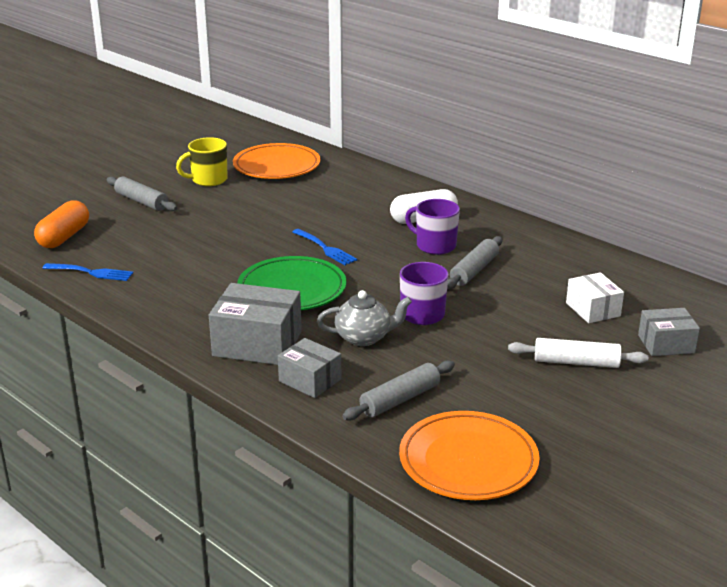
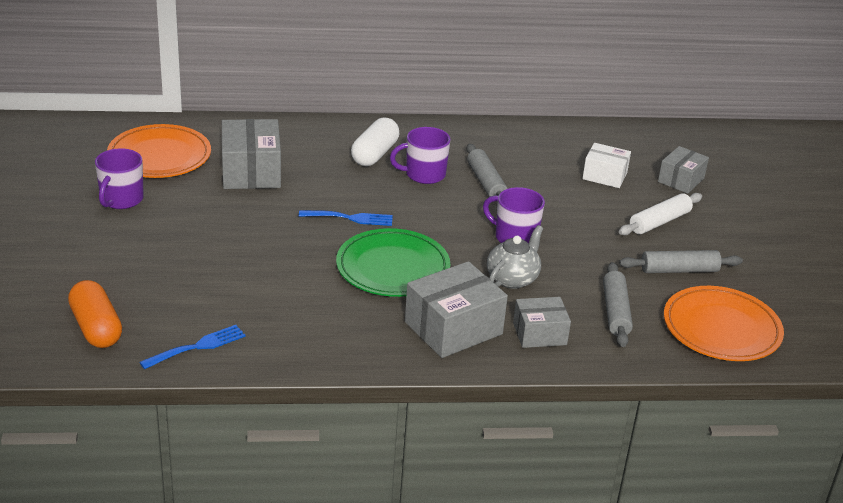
camera: 50 degrees left, 5 degrees up
(142, 201) = (99, 253): grey rolling pin -> grey rolling pin (679, 270)
(208, 180) = (121, 200): yellow mug -> purple mug
(316, 196) = (251, 171): none -> grey box

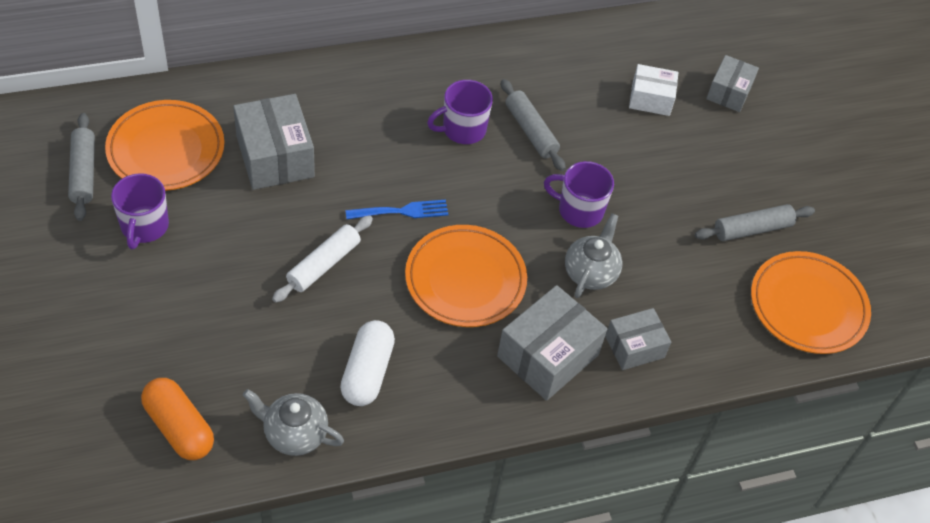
camera: 15 degrees left, 20 degrees up
(197, 346) = (294, 433): blue fork -> grey teapot
(375, 154) = (402, 105): white capsule -> white capsule (367, 372)
(392, 268) = (465, 279): green plate -> orange plate
(615, 312) = (702, 301): grey rolling pin -> grey rolling pin (83, 172)
(659, 222) = (719, 160): white rolling pin -> white rolling pin (324, 264)

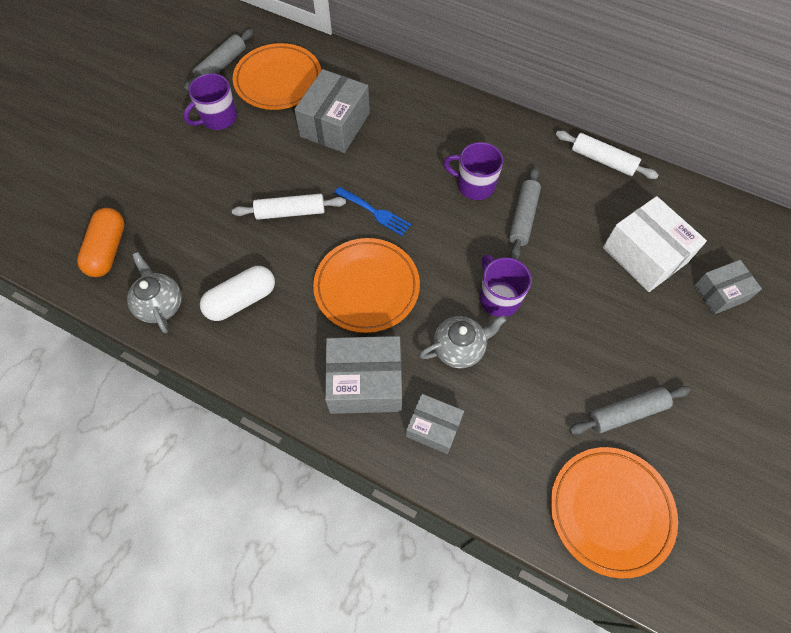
camera: 50 degrees right, 10 degrees up
(544, 40) = (602, 160): none -> white rolling pin
(650, 99) = (644, 255): white box -> white box, size x1.63
(752, 229) = (626, 412): grey rolling pin -> grey rolling pin turned 45 degrees counterclockwise

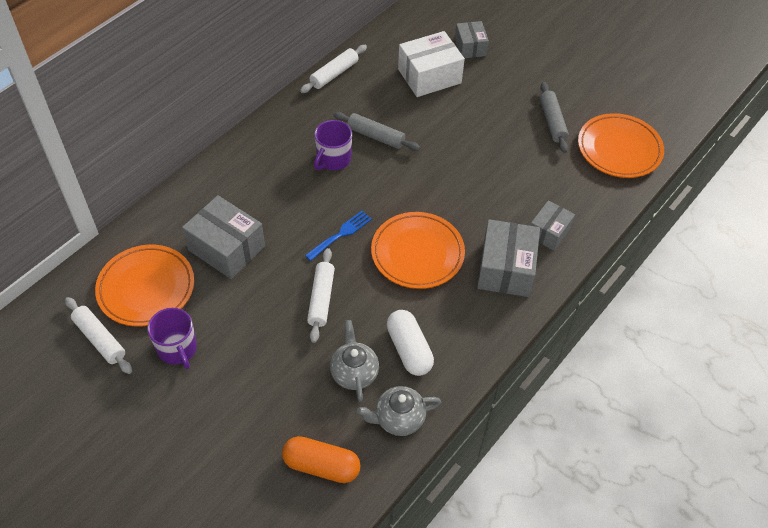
camera: 80 degrees left, 10 degrees down
(221, 66) = (100, 339): grey rolling pin -> white rolling pin
(459, 348) = (486, 203): grey teapot -> grey teapot (354, 373)
(499, 298) = (447, 169): purple mug -> none

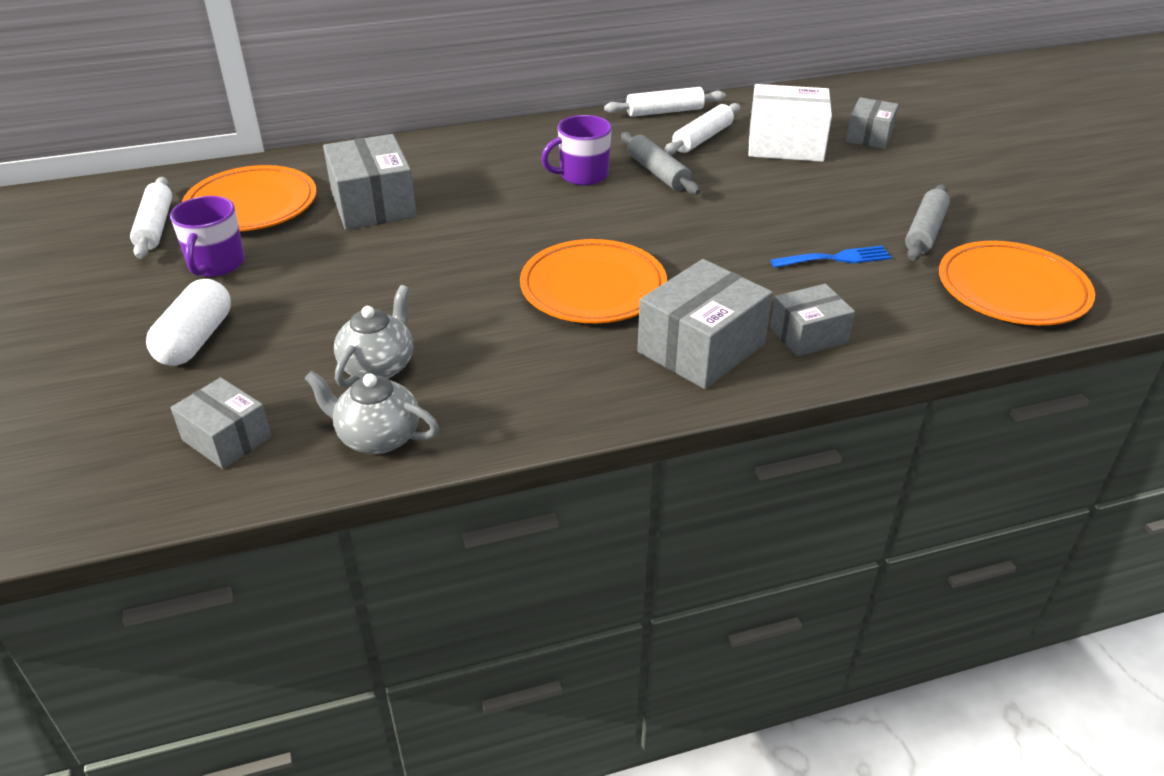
camera: 35 degrees right, 15 degrees down
(321, 299) = (424, 284): white rolling pin -> white rolling pin (702, 138)
(321, 466) = (227, 438): orange capsule -> grey box
(341, 234) = (516, 238): blue fork -> blue fork (836, 258)
(409, 349) = (474, 374): white capsule -> white capsule (196, 340)

